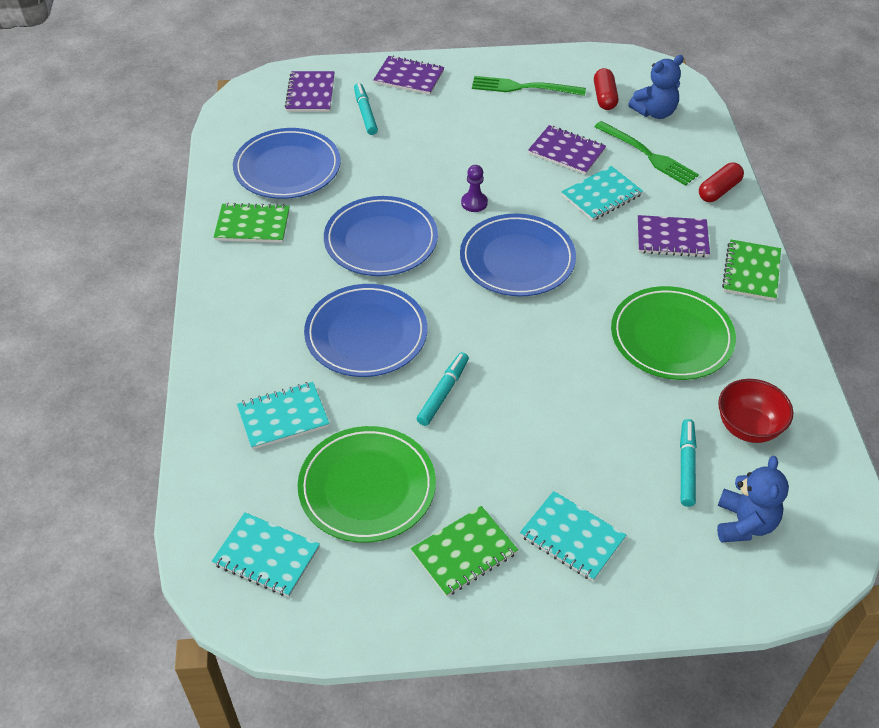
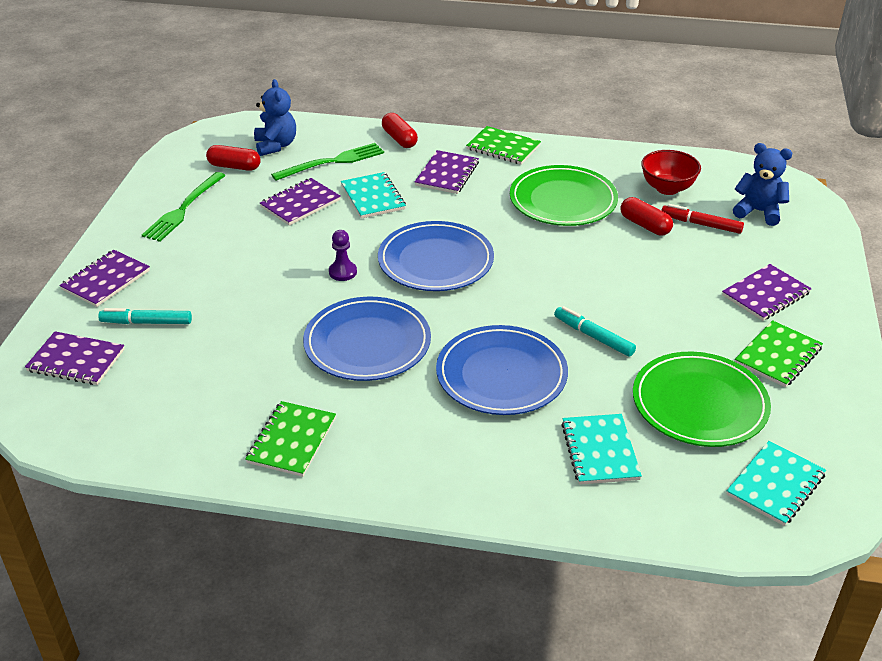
camera: 75 degrees left, 10 degrees down
(287, 168) = (205, 398): blue plate -> none
(464, 552) = (777, 356): green notebook -> green notebook turned 60 degrees clockwise
(572, 537) = (765, 294): turquoise notebook -> purple notebook
(658, 414) = (645, 225): none -> red capsule
(686, 466) = (701, 224): turquoise marker -> red marker

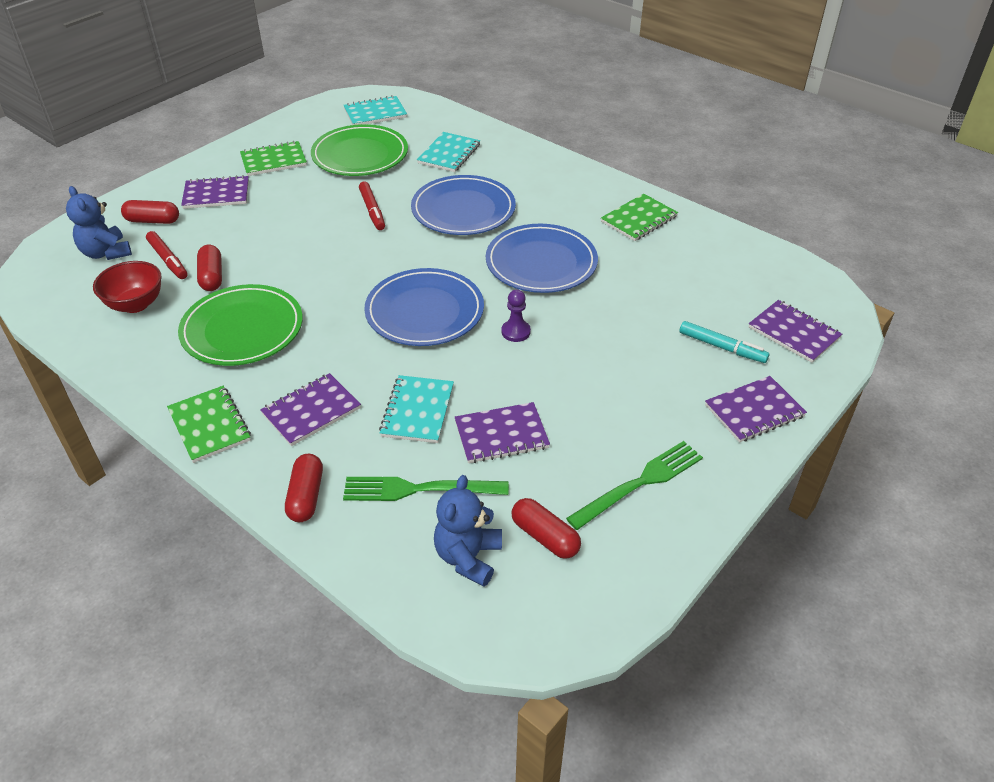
camera: 150 degrees left, 5 degrees up
(593, 336) = (372, 210): turquoise marker -> red marker
(773, 249) = (153, 221): none -> red capsule

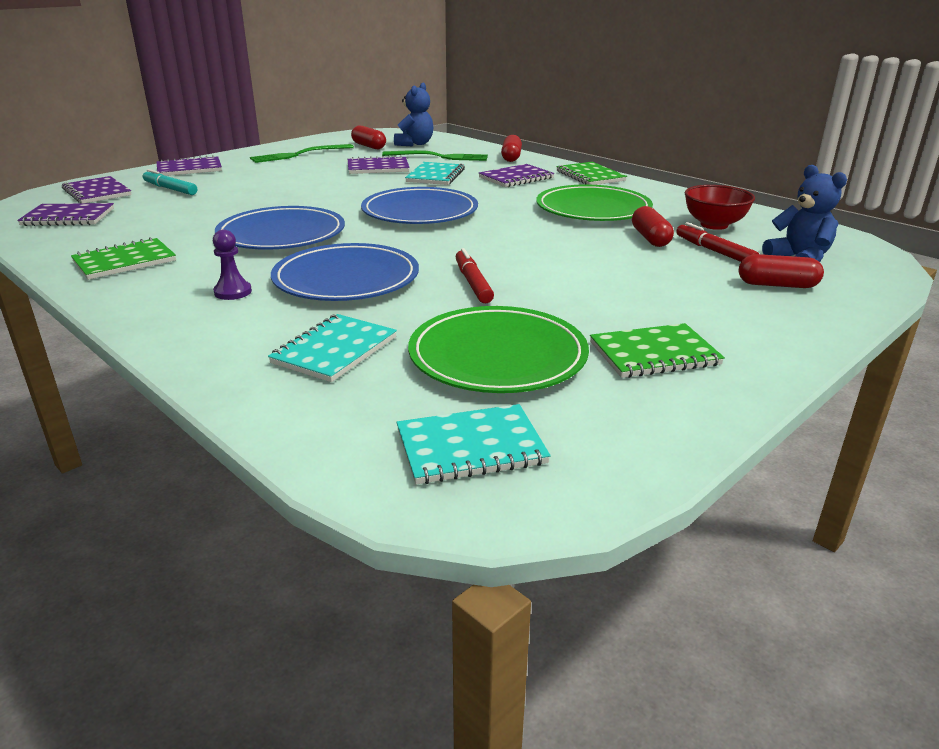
camera: 175 degrees left, 15 degrees down
(216, 194) = (714, 310): purple notebook -> purple notebook (68, 217)
(516, 332) = (340, 200): purple pawn -> purple pawn (233, 292)

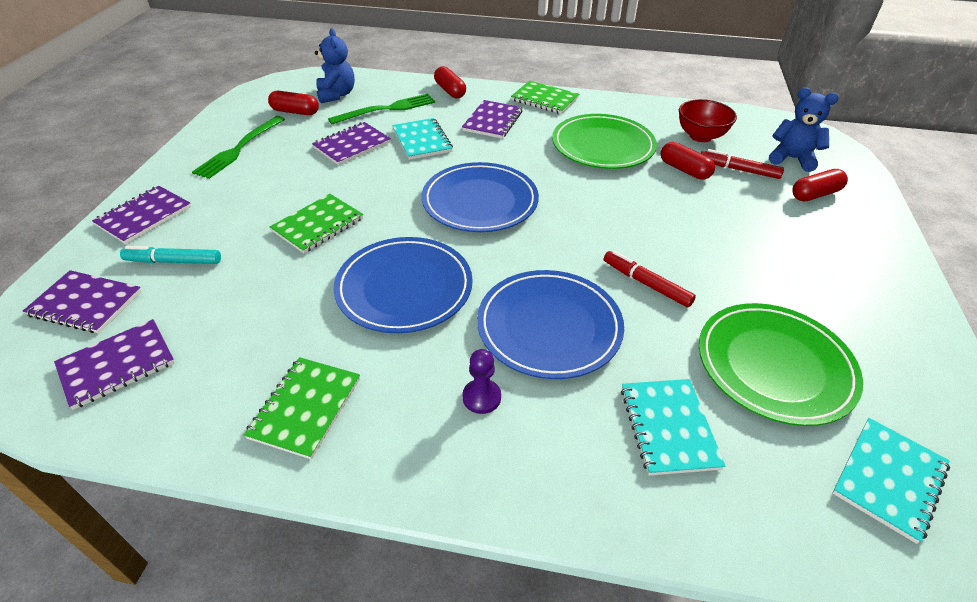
camera: 35 degrees left, 15 degrees up
(654, 354) = (848, 308): green notebook -> green notebook (318, 225)

